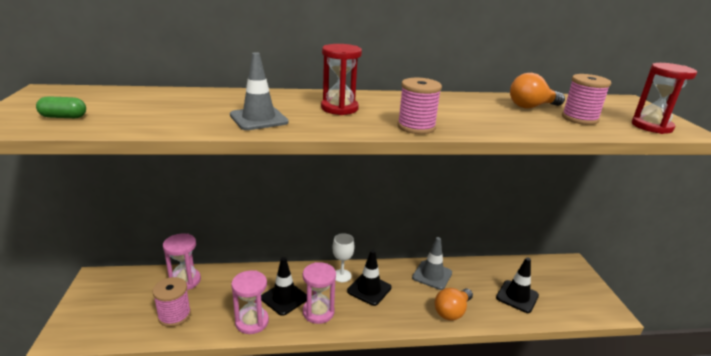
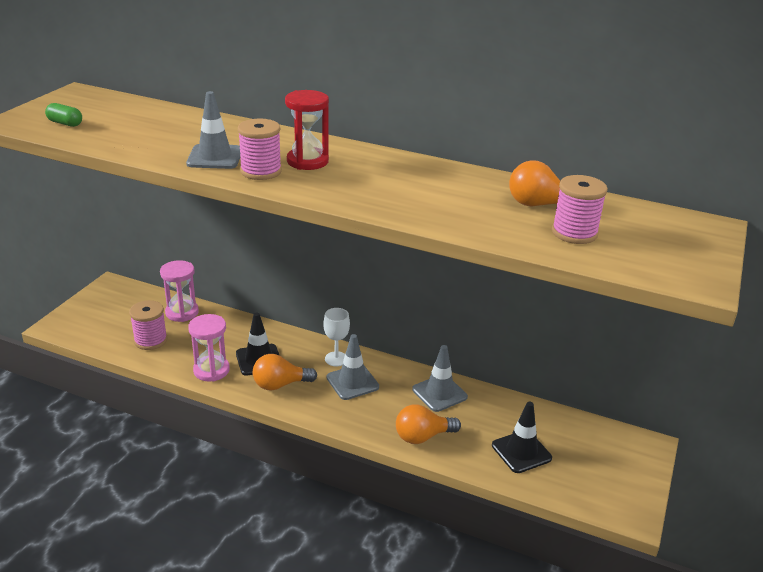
camera: 30 degrees right, 5 degrees up
(318, 312) = (280, 384): pink hourglass -> orange light bulb
(369, 289) = (352, 382): black traffic cone -> grey traffic cone
(416, 127) = (353, 199): pink spool -> pink spool (261, 171)
(651, 126) = (657, 265): red hourglass -> none

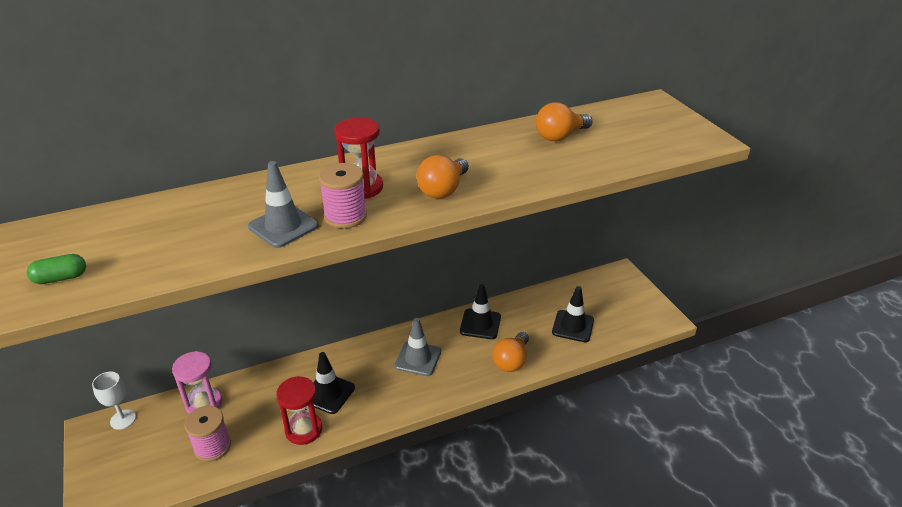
camera: 45 degrees left, 5 degrees up
(211, 370) = (303, 430): pink hourglass -> red hourglass
(280, 384) = (372, 399): orange light bulb -> orange light bulb (443, 190)
(336, 359) = (382, 350): white goblet -> white goblet (123, 419)
(439, 393) = (480, 324): grey traffic cone -> black traffic cone
(574, 233) = (610, 145): pink spool -> none

